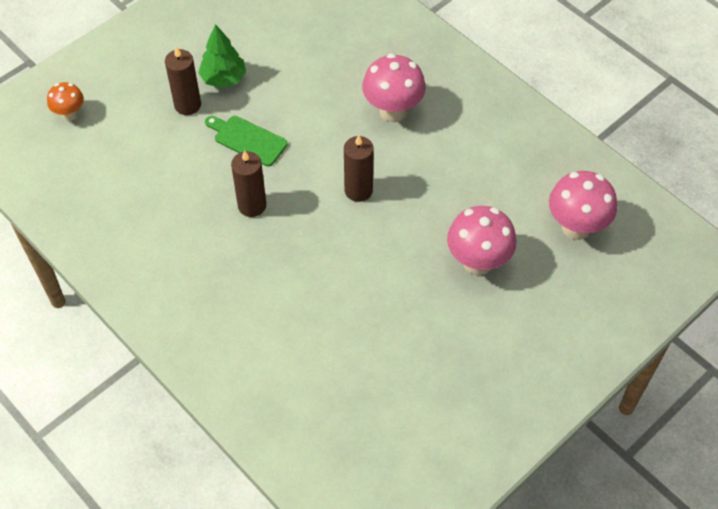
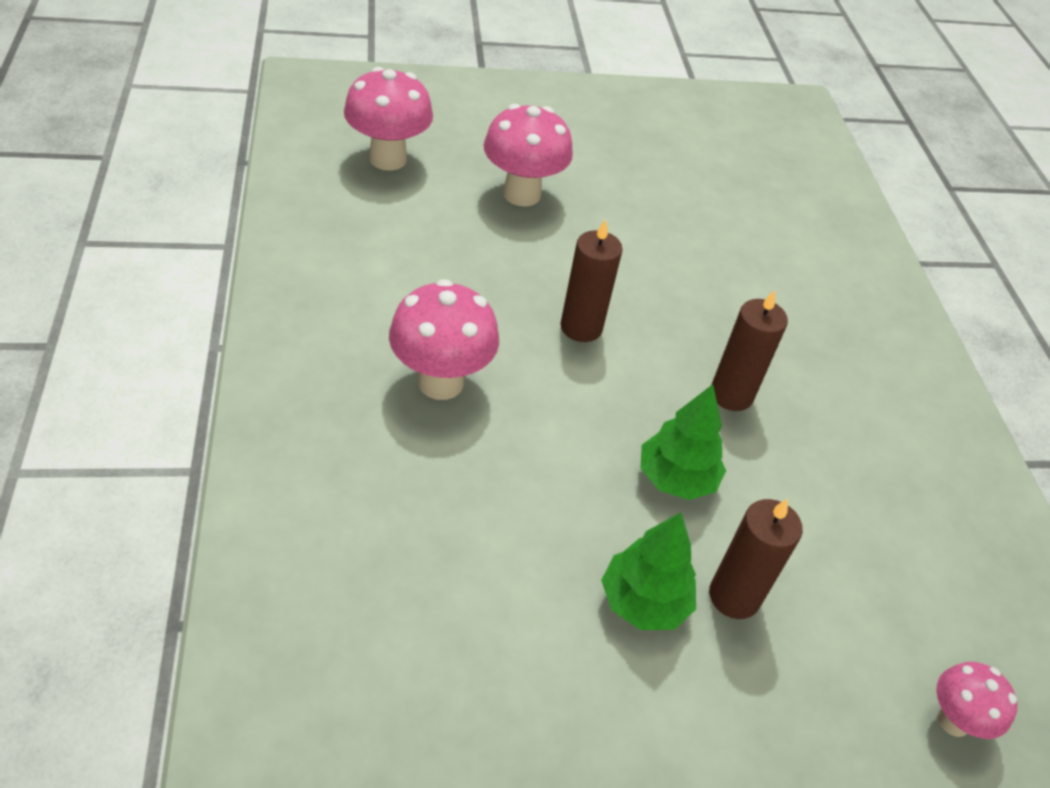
camera: 150 degrees left, 10 degrees down
(70, 114) = (953, 720): orange mushroom -> pink mushroom
(248, 140) = (676, 479): green cutting board -> green tree

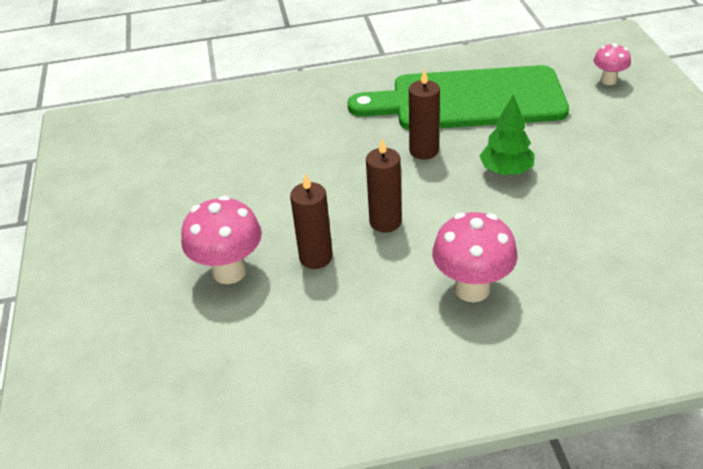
camera: 85 degrees left, 5 degrees down
(388, 159) = (190, 374): pink mushroom -> none
(644, 602) = (603, 178): green tree -> none
(734, 596) = (578, 146): brown candle -> brown candle (316, 257)
(869, 479) = (469, 100): none -> green cutting board

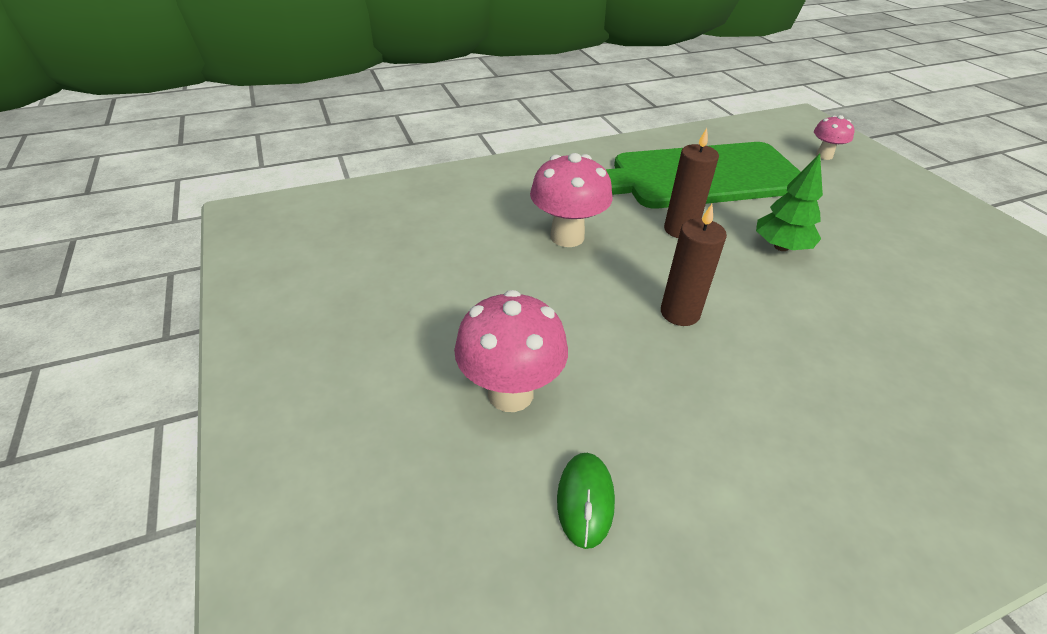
camera: 15 degrees left, 0 degrees up
(253, 343) = (585, 500): none -> green mouse
(316, 257) = (616, 364): brown candle -> none
(472, 289) = (829, 391): pink mushroom -> pink mushroom (567, 237)

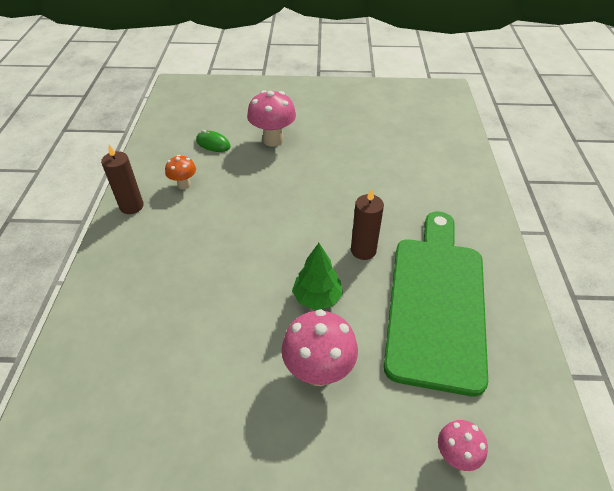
camera: 115 degrees right, 5 degrees up
(567, 237) = (379, 192): pink mushroom -> pink mushroom (318, 371)
(680, 313) = (285, 211): brown candle -> brown candle (131, 206)
(745, 485) = (184, 185): none -> orange mushroom

